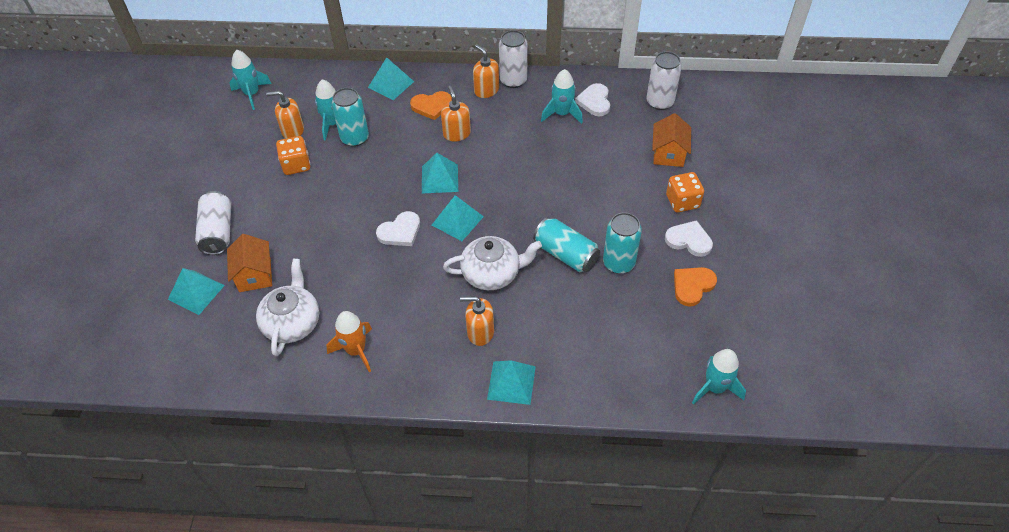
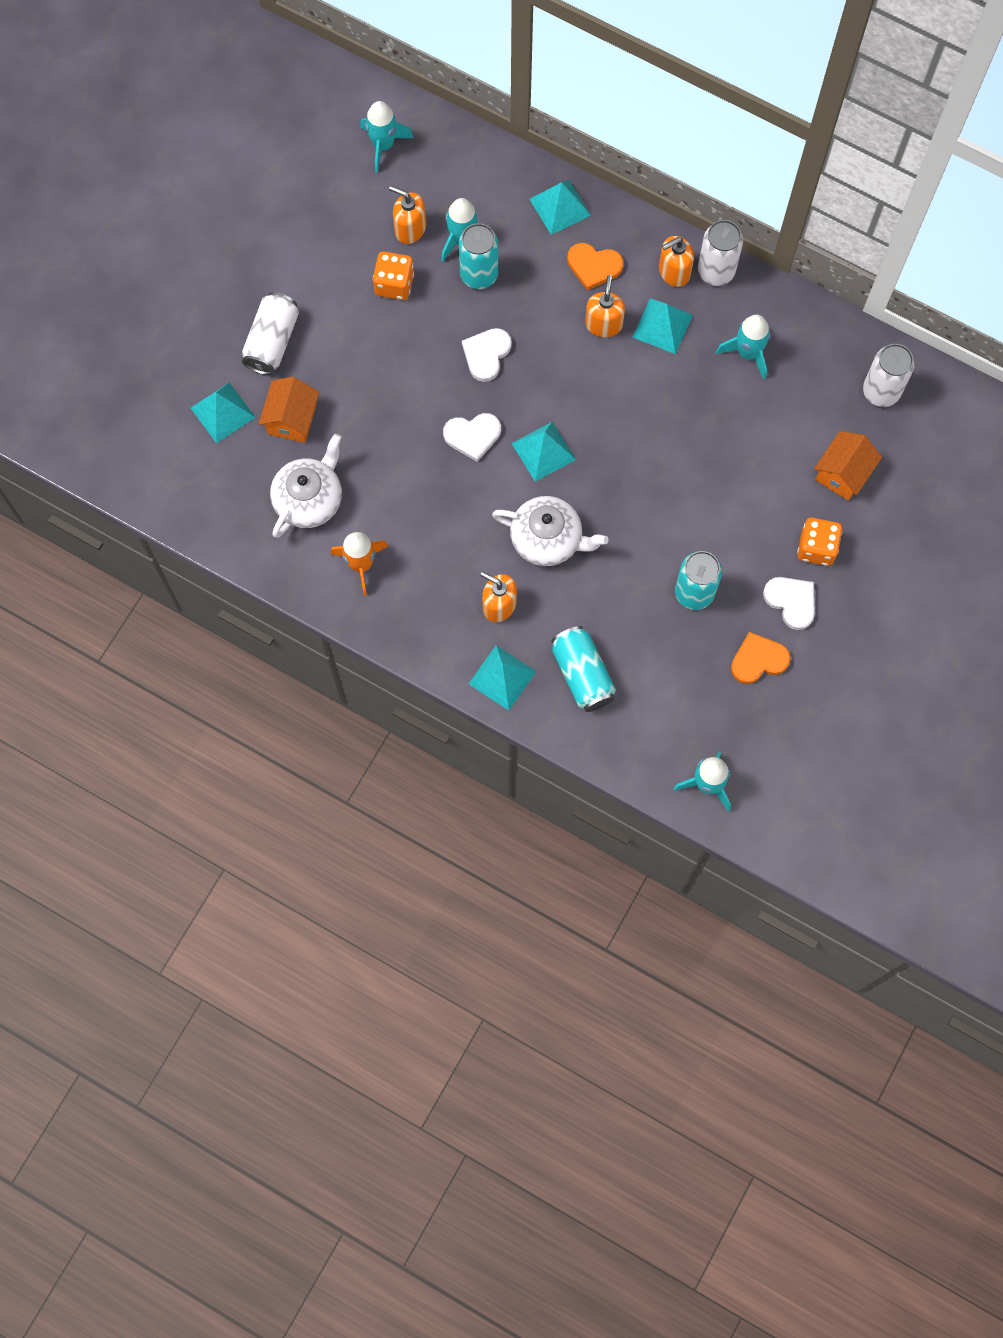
camera: 25 degrees right, 20 degrees up
(439, 178) = (551, 382): turquoise pyramid -> turquoise pyramid (662, 326)
(486, 90) = (674, 272): orange soap dispenser -> orange soap dispenser turned 105 degrees counterclockwise
(566, 254) = (642, 553): turquoise can -> turquoise can (582, 674)
(594, 101) = (799, 352): white heart -> white heart (486, 354)

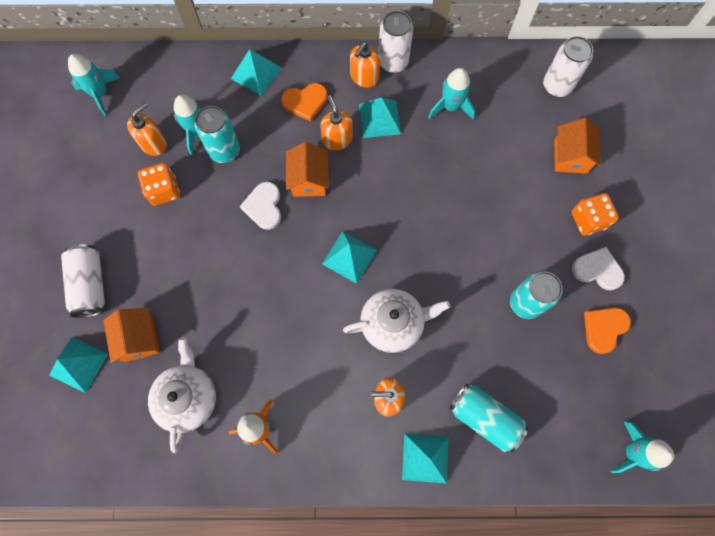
camera: 30 degrees left, 0 degrees up
(410, 229) = (153, 143): orange soap dispenser -> orange soap dispenser turned 135 degrees clockwise
(472, 436) = (289, 274): white heart -> none
(549, 351) = (309, 179): none -> orange house

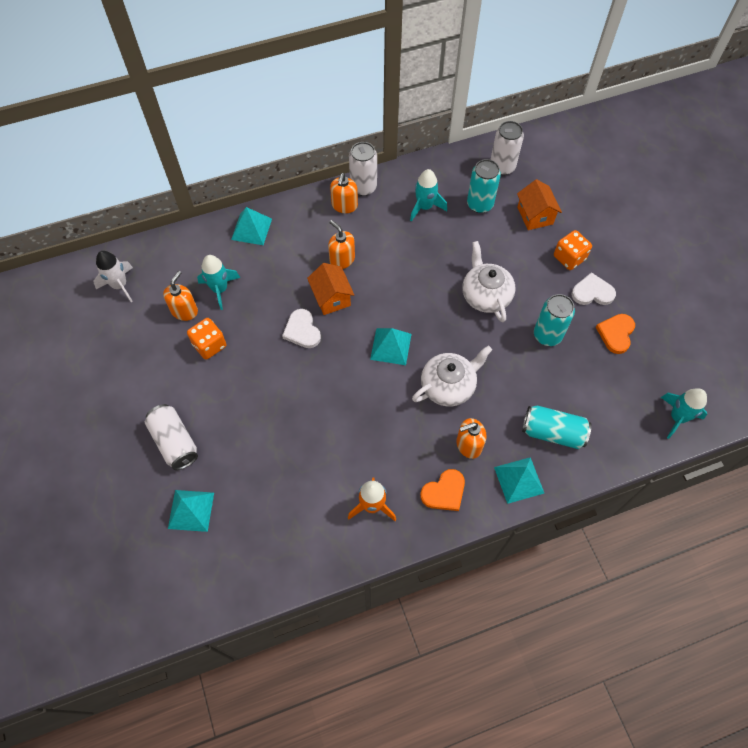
camera: 20 degrees left, 10 degrees down
(100, 93) = (120, 285): turquoise rocket -> white rocket
(139, 339) = (237, 471): orange house -> none
(188, 397) = (300, 503): white teapot -> white teapot (485, 295)
(224, 150) = (249, 297): turquoise can -> turquoise can (480, 204)
(305, 102) = (303, 239): orange heart -> orange heart (444, 492)
(379, 119) = (370, 233): turquoise pyramid -> none

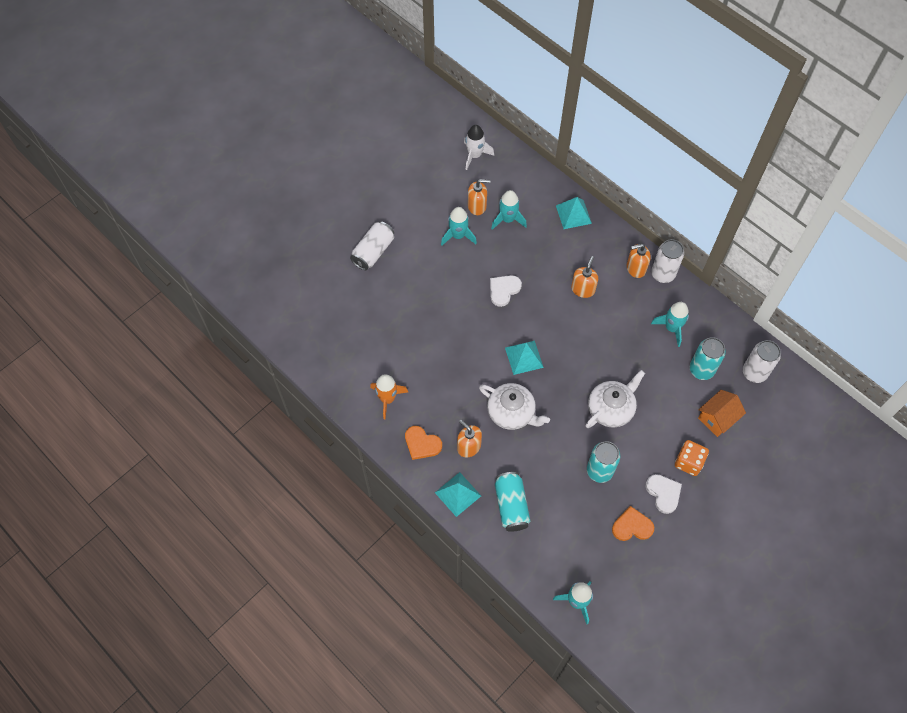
camera: 65 degrees right, 0 degrees up
(191, 510) = (330, 286): turquoise pyramid -> none
(209, 345) = (458, 236): orange dice -> turquoise rocket
(331, 298) = (543, 297): orange house -> none

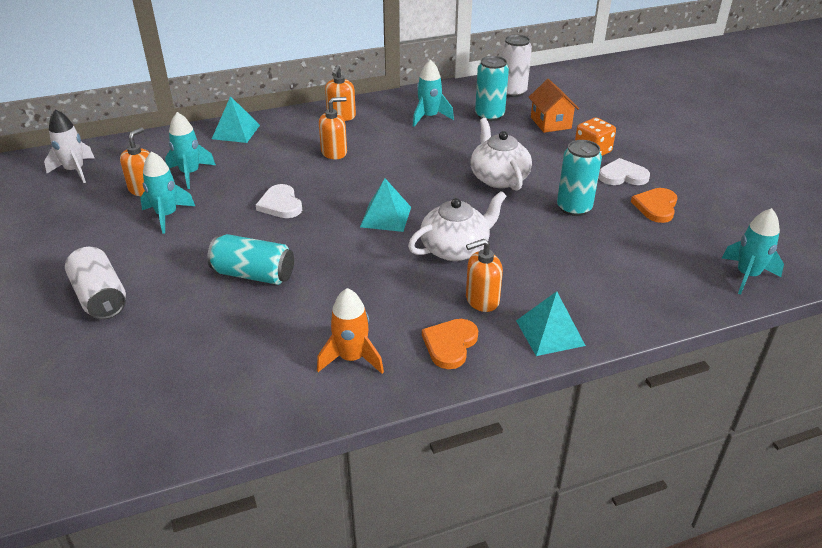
camera: 65 degrees left, 25 degrees down
(422, 444) = (450, 344): orange heart -> orange heart turned 150 degrees clockwise
(511, 505) = (590, 289): turquoise can -> turquoise can (254, 274)
(583, 289) = (334, 152): orange soap dispenser -> orange soap dispenser turned 105 degrees clockwise
(663, 274) = (363, 105): white can -> none

